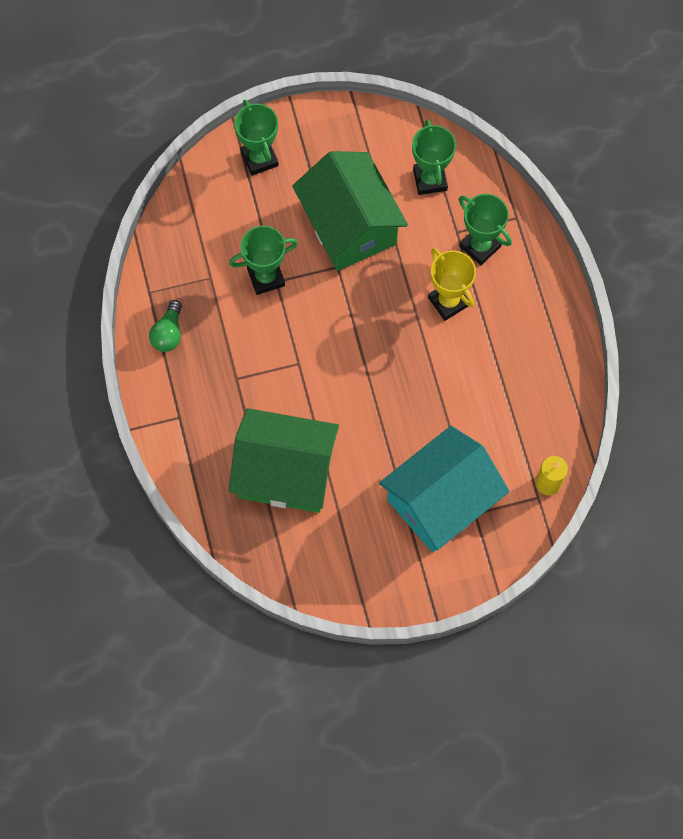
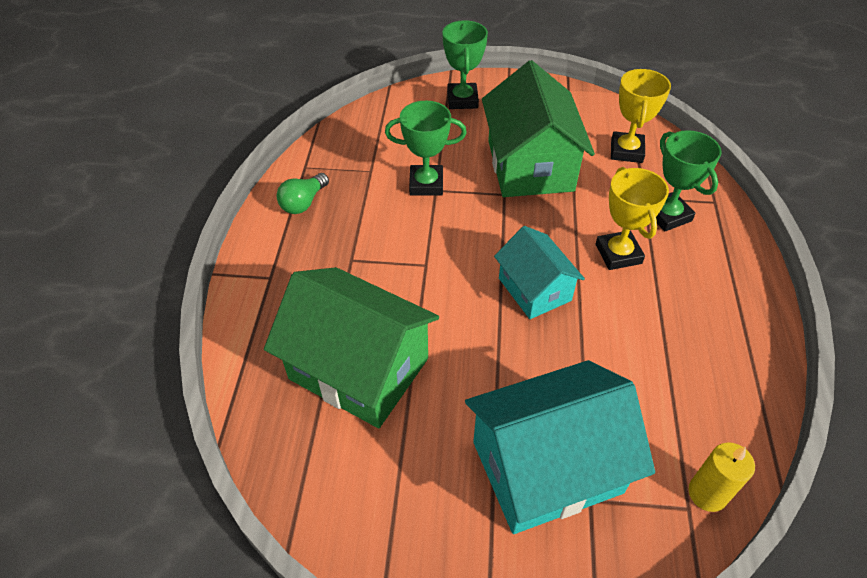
camera: 20 degrees right, 20 degrees down
(392, 359) = (534, 289): none -> turquoise house
(430, 179) = (626, 151): green trophy -> yellow trophy

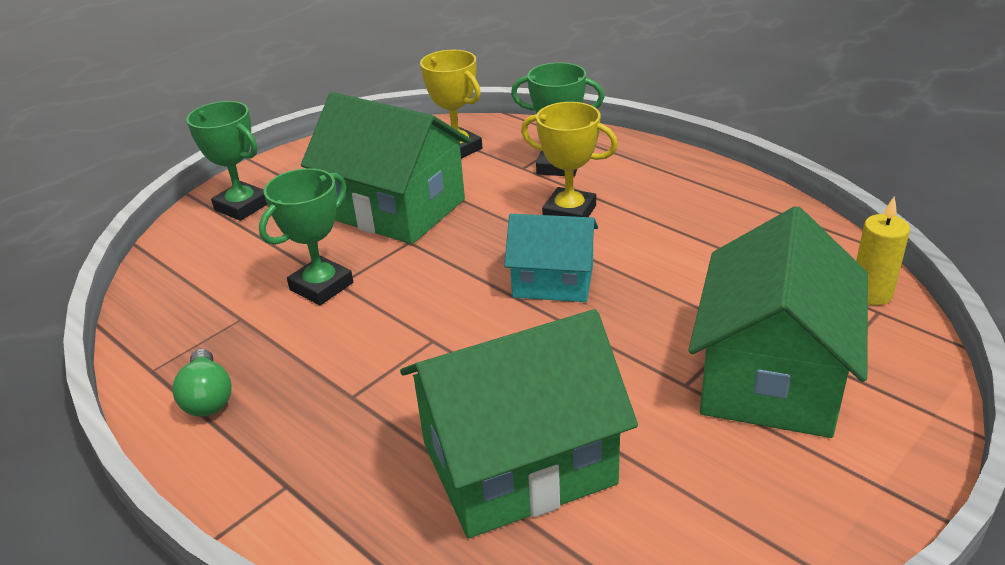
camera: 50 degrees left, 15 degrees down
(546, 467) = (770, 376): turquoise house -> green house

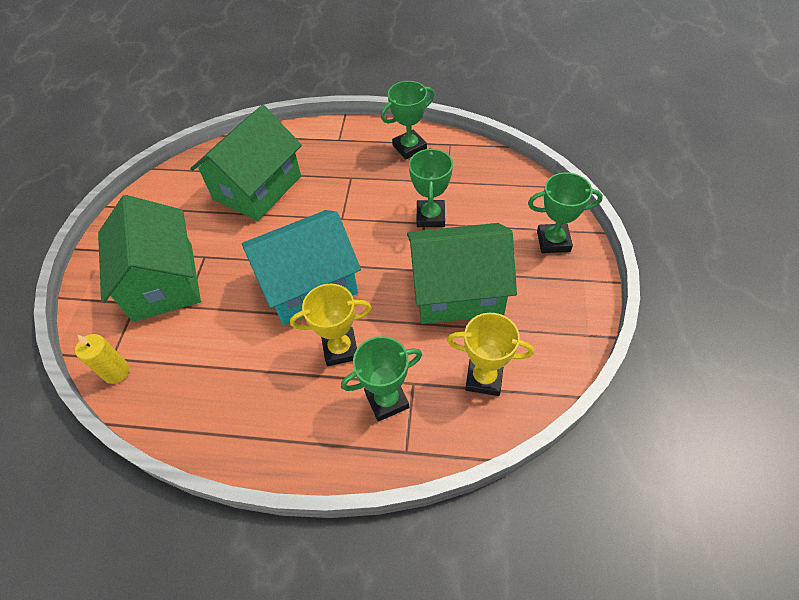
camera: 145 degrees right, 20 degrees up
(208, 398) = (409, 147): green light bulb -> green trophy
(553, 281) = (309, 284): turquoise house -> turquoise house, size x1.69

